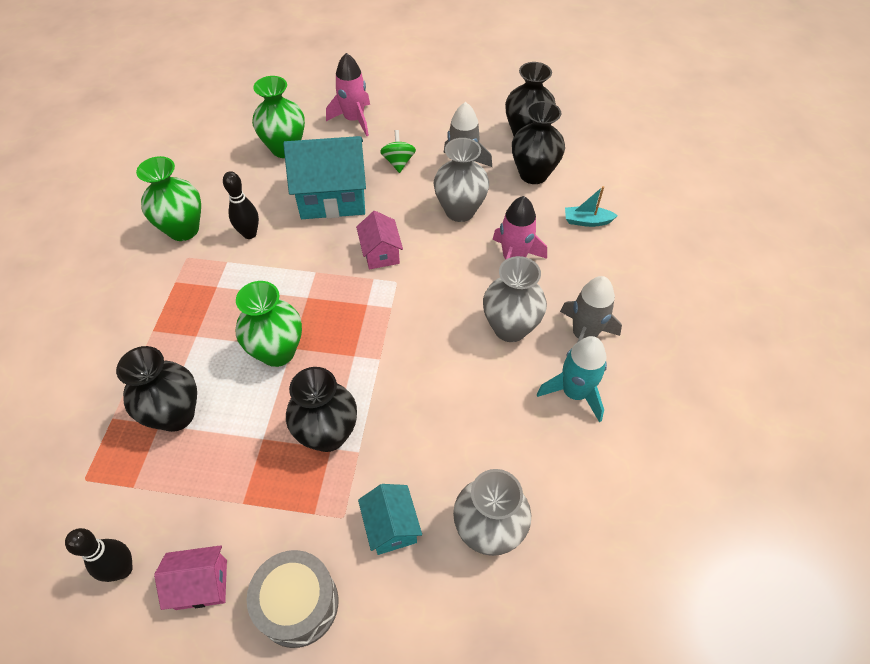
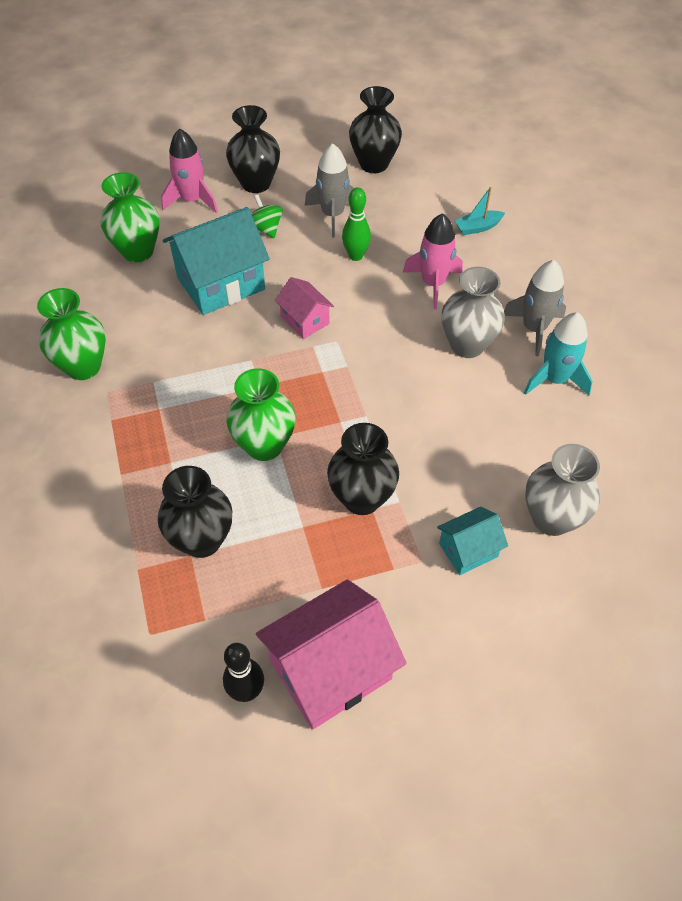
camera: 25 degrees left, 0 degrees up
(201, 584) = (330, 670): pink house -> pink house, size x1.89
(249, 234) = (158, 347): black bowling pin -> none
(298, 604) = (428, 646): grey drum -> none
(391, 526) = (468, 550): turquoise house -> turquoise house turned 75 degrees counterclockwise
(460, 211) = (356, 256): grey vase -> green bowling pin
(533, 174) = (403, 199): black vase -> black vase (256, 183)

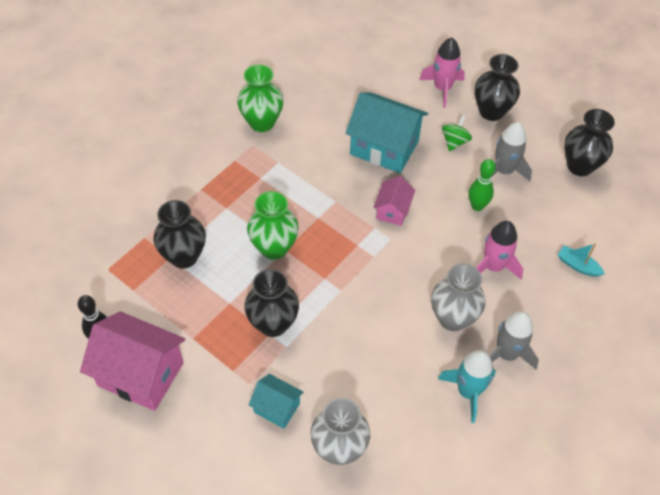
camera: 55 degrees right, 0 degrees up
(138, 251) = (373, 89): green vase -> none

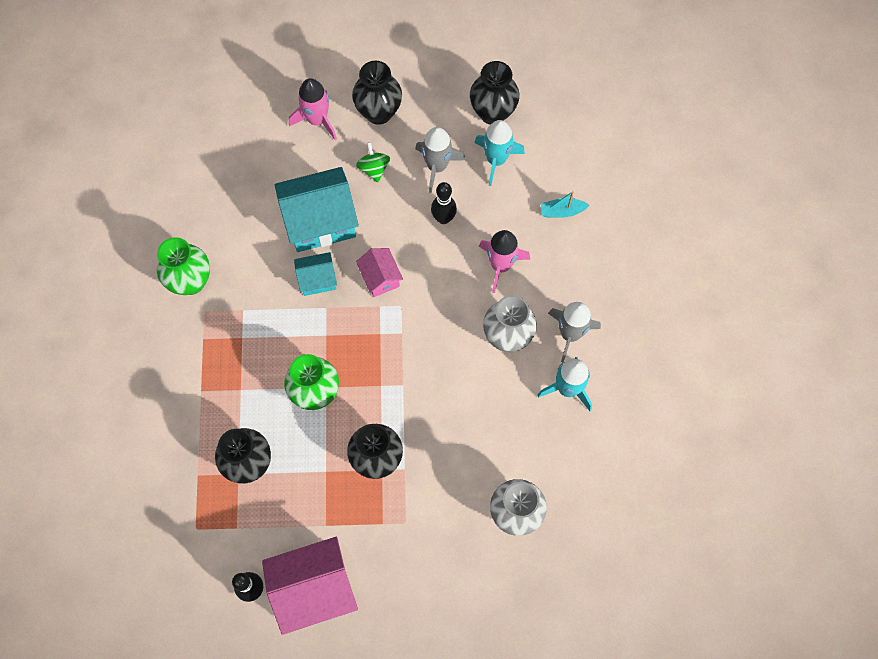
camera: 40 degrees left, 15 degrees up
(276, 408) = (442, 523): turquoise house -> turquoise house (317, 280)
(477, 206) = (443, 218): green bowling pin -> black bowling pin
(554, 197) = (496, 160): none -> turquoise rocket

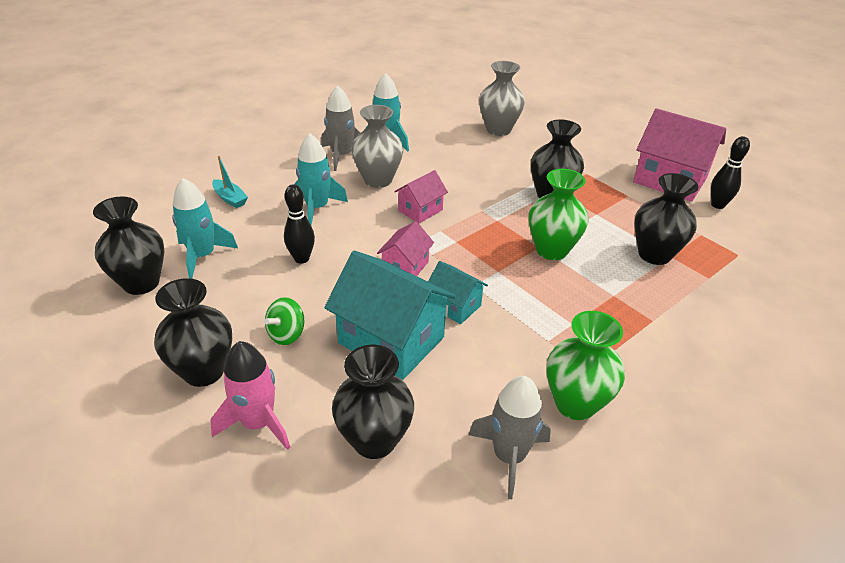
camera: 130 degrees left, 30 degrees down
(258, 166) = (374, 440): none -> black vase
(437, 166) = (243, 290): grey rocket -> grey rocket (509, 456)
(438, 338) = (420, 210): none -> pink house
(501, 265) = (317, 208): pink rocket -> turquoise rocket

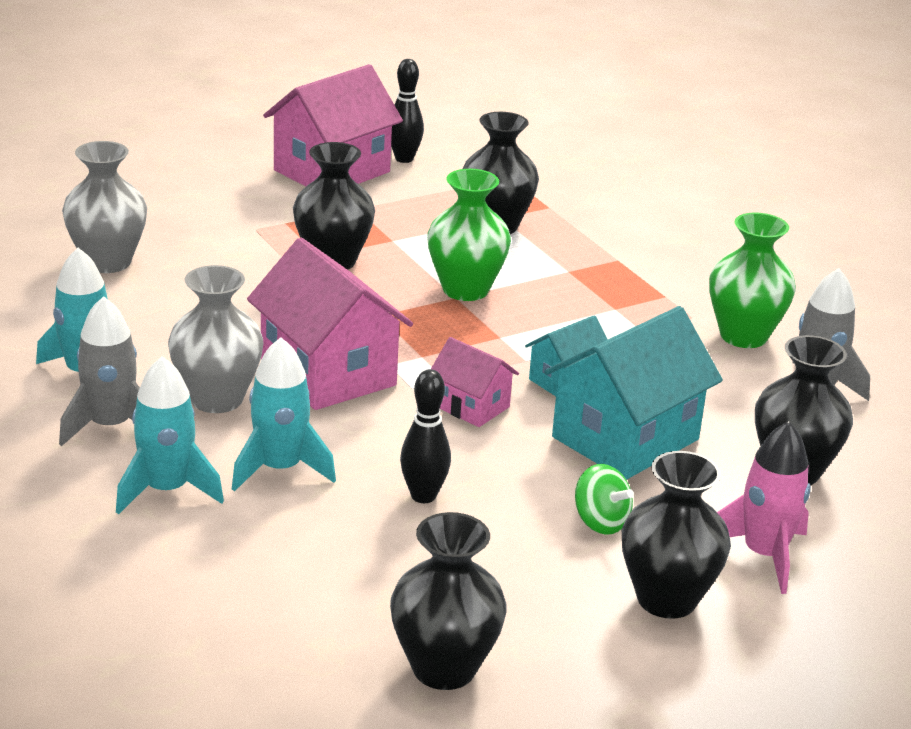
camera: 80 degrees left, 10 degrees down
(203, 256) = (384, 599): turquoise rocket -> turquoise rocket (166, 490)
(230, 199) = (206, 564): turquoise boat -> none
(420, 210) = (328, 372): pink house -> pink house, size x1.89

